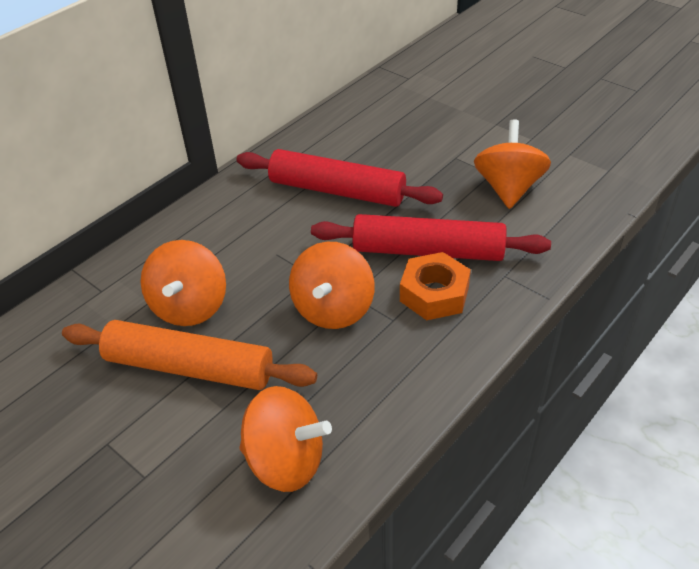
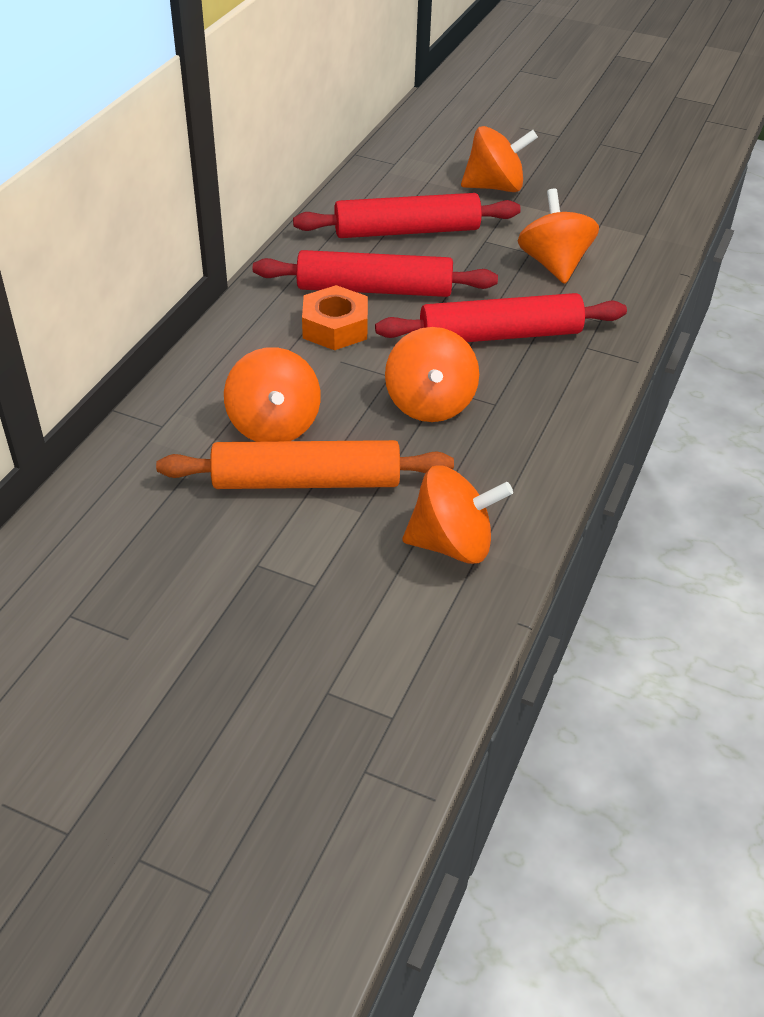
camera: 20 degrees left, 0 degrees up
(390, 140) = (407, 231): none -> red rolling pin
(434, 294) = (525, 374): orange nut -> orange nut (335, 327)
(486, 108) = (495, 187): none -> orange spinning top

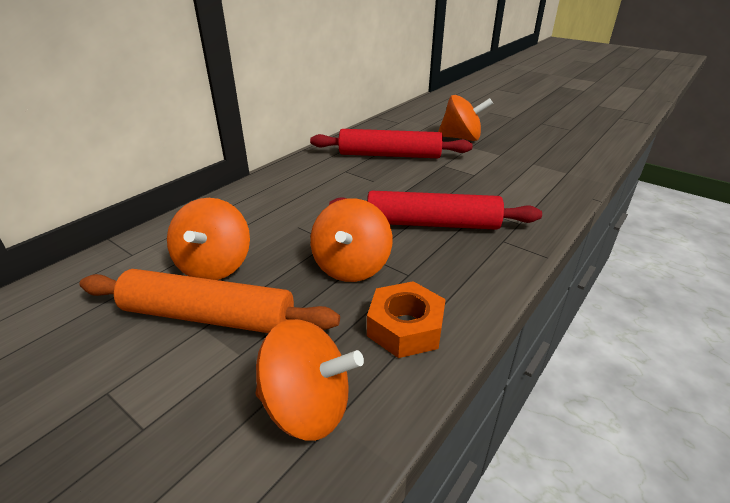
camera: 15 degrees right, 10 degrees down
(335, 327) = (307, 204): orange nut -> orange nut (405, 327)
(374, 289) = (349, 185): red rolling pin -> none
(554, 264) = (490, 183): orange spinning top -> none

